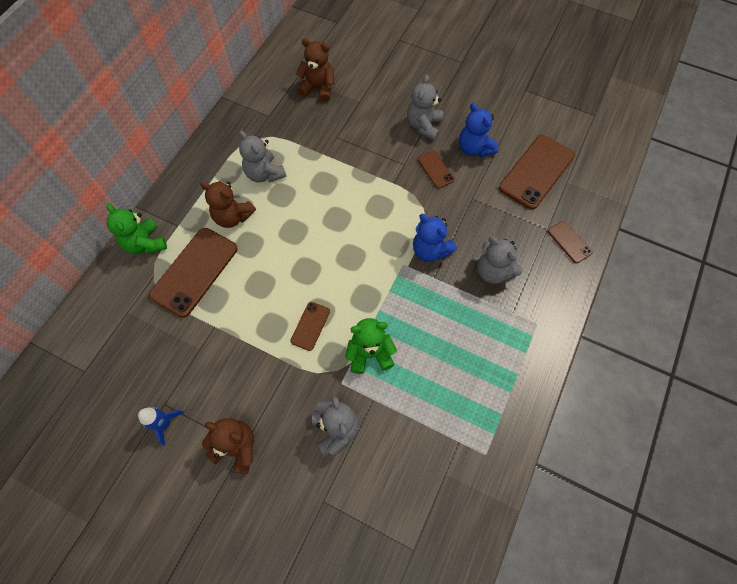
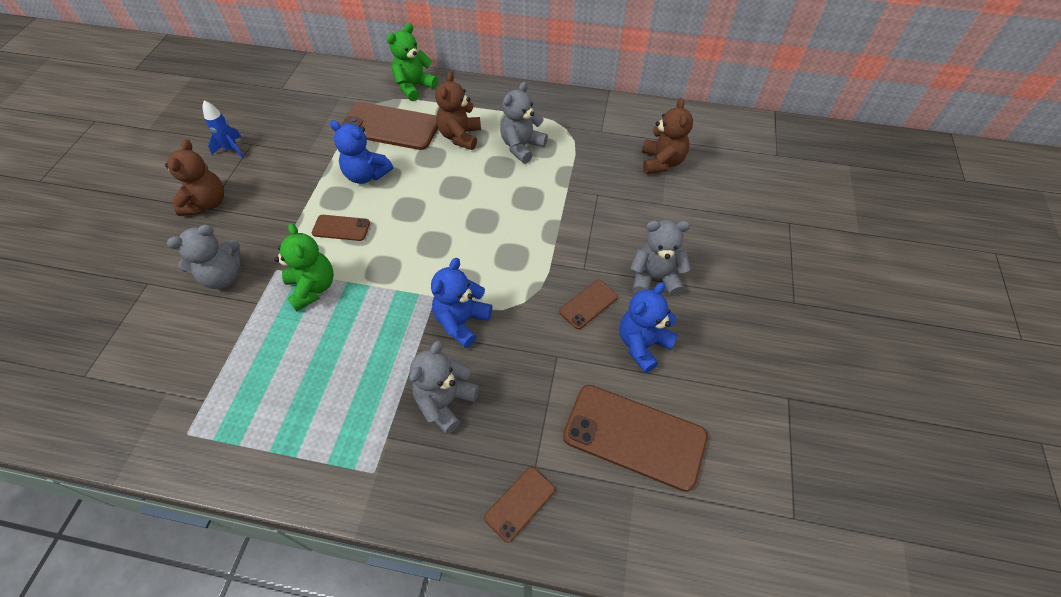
camera: 75 degrees right, 10 degrees down
(252, 299) = (366, 175): none -> blue teddy bear

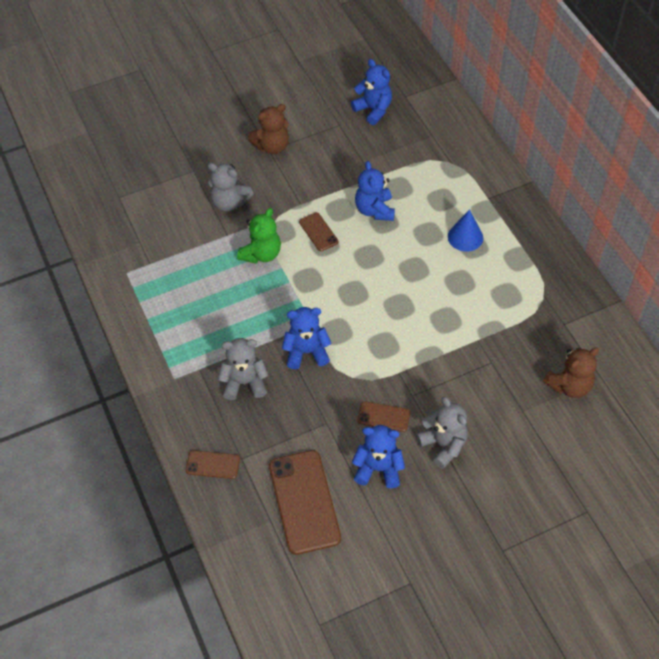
camera: 55 degrees right, 0 degrees up
(232, 149) = (325, 119): blue rocket -> none
(267, 114) = (373, 110): none -> blue teddy bear
(390, 126) = (432, 188): brown phone -> none
(414, 87) = (487, 171): green teddy bear -> none
(460, 136) = (465, 237): brown teddy bear -> blue cone
(522, 146) = (493, 282): grey teddy bear -> none

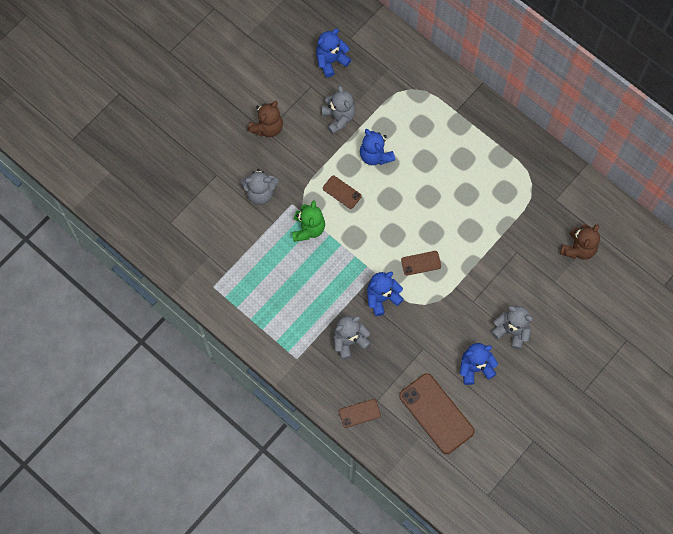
camera: 25 degrees left, 15 degrees up
(353, 162) = (338, 118): none -> grey teddy bear
(373, 110) = (331, 61): blue teddy bear -> blue teddy bear turned 60 degrees counterclockwise
(383, 416) = (461, 326): brown phone -> brown phone (421, 263)
(465, 237) = (454, 153): blue cone -> none

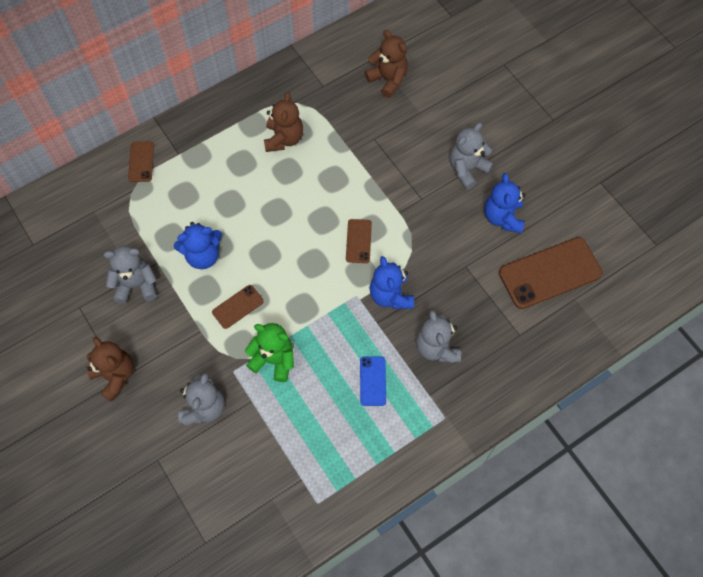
camera: 75 degrees left, 5 degrees down
(311, 301) = (372, 381): none -> blue phone
(331, 61) = (55, 274): blue teddy bear -> none
(359, 413) = (532, 359): brown phone -> brown phone (141, 162)
(494, 183) = (284, 139): none -> brown teddy bear

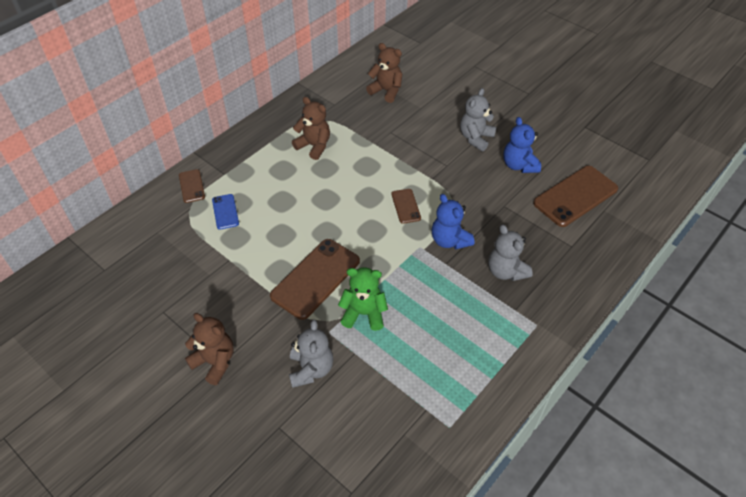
camera: 15 degrees left, 15 degrees down
(136, 285) = (214, 281): grey teddy bear -> none
(203, 255) = (270, 245): blue teddy bear -> none
(238, 307) = (315, 278): brown phone -> brown phone, size x2.00
(284, 139) = (314, 146): brown teddy bear -> brown teddy bear turned 45 degrees counterclockwise
(372, 381) = (460, 310): blue phone -> blue phone (225, 212)

